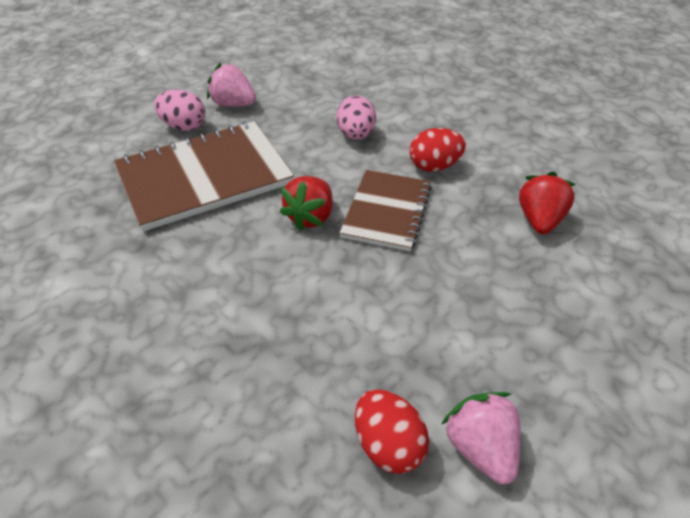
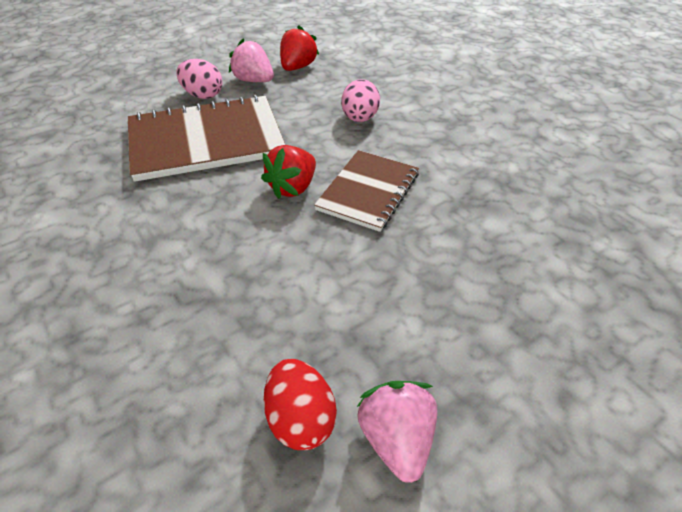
camera: 10 degrees right, 0 degrees up
(434, 166) = (428, 155): red egg -> none
(539, 220) = (522, 218): red strawberry -> red strawberry (297, 67)

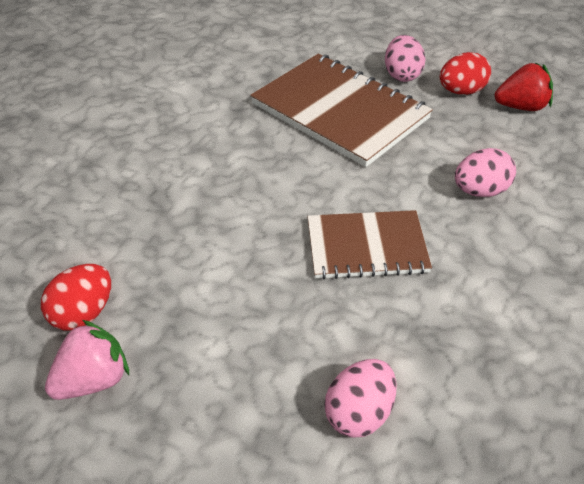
camera: 60 degrees right, 0 degrees up
(253, 80) = (461, 91): pink strawberry -> red egg
(293, 187) = (326, 194): red strawberry -> none
(523, 264) = (359, 413): none -> pink egg

